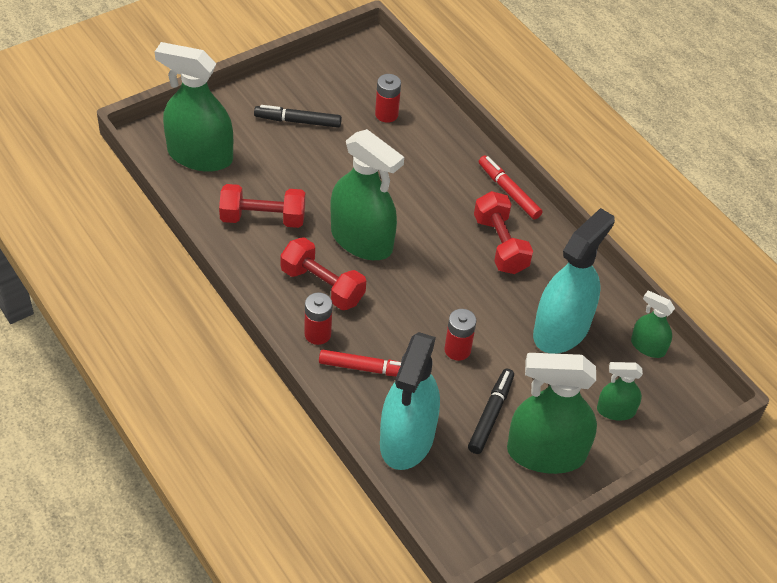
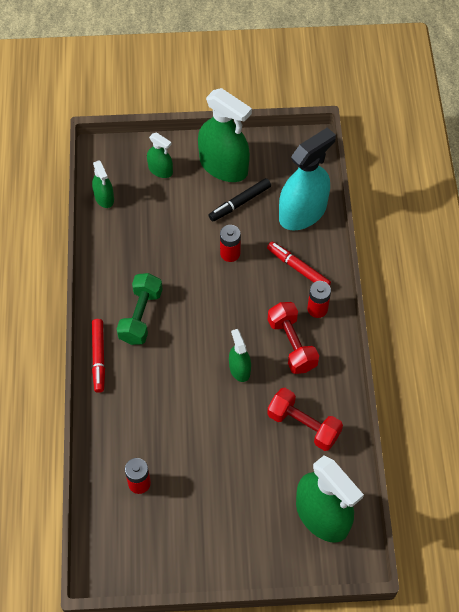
camera: 145 degrees left, 10 degrees up
(298, 121) = (219, 513): black marker -> none
(361, 240) = (239, 369): green spray bottle -> green spray bottle, size x0.51
(500, 245) = (141, 316): red dumbbell -> green dumbbell
(561, 329) = (150, 235): turquoise spray bottle -> none

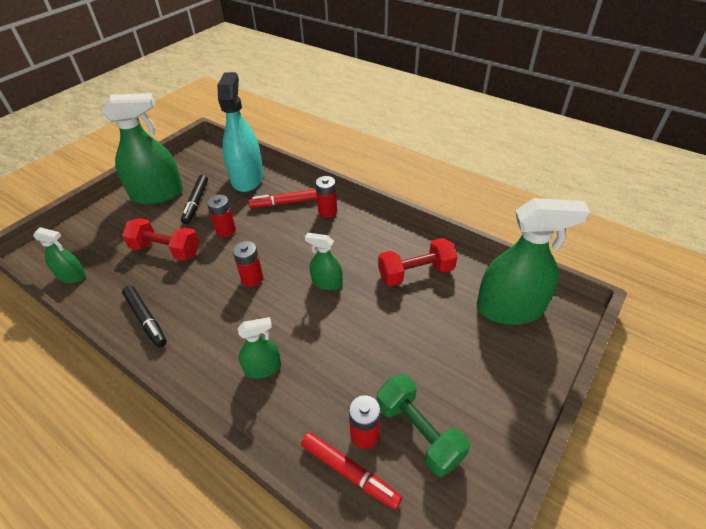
camera: 50 degrees left, 15 degrees down
(99, 357) = (201, 380): red marker -> red marker (349, 472)
(112, 281) = (146, 319): none -> black marker
(141, 316) = (203, 319): green dumbbell -> green dumbbell (418, 432)
(160, 170) = (106, 228): green spray bottle -> green spray bottle (263, 368)
(200, 315) = (252, 278): none -> red battery
(292, 344) = (340, 240): red dumbbell -> red dumbbell (166, 250)

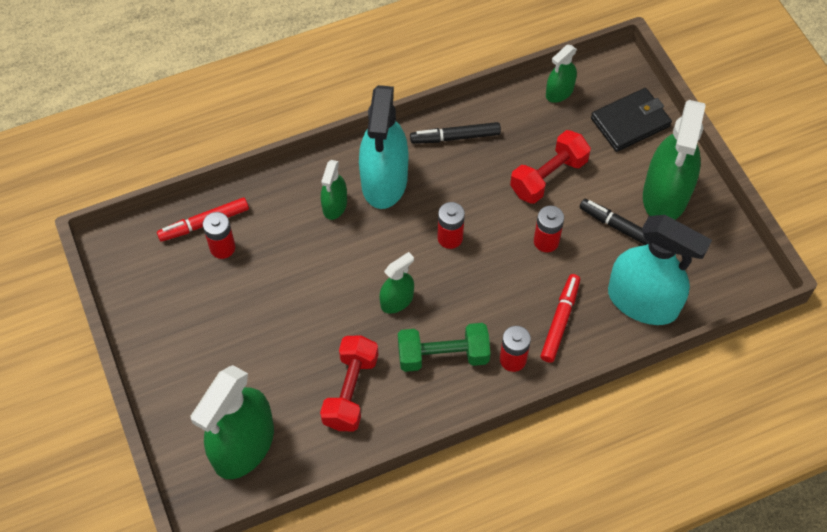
camera: 120 degrees right, 15 degrees up
(95, 229) = (630, 122): none -> black wallet
(217, 345) = (384, 181): none -> turquoise spray bottle
(418, 432) = (195, 285): green dumbbell -> green dumbbell (443, 355)

